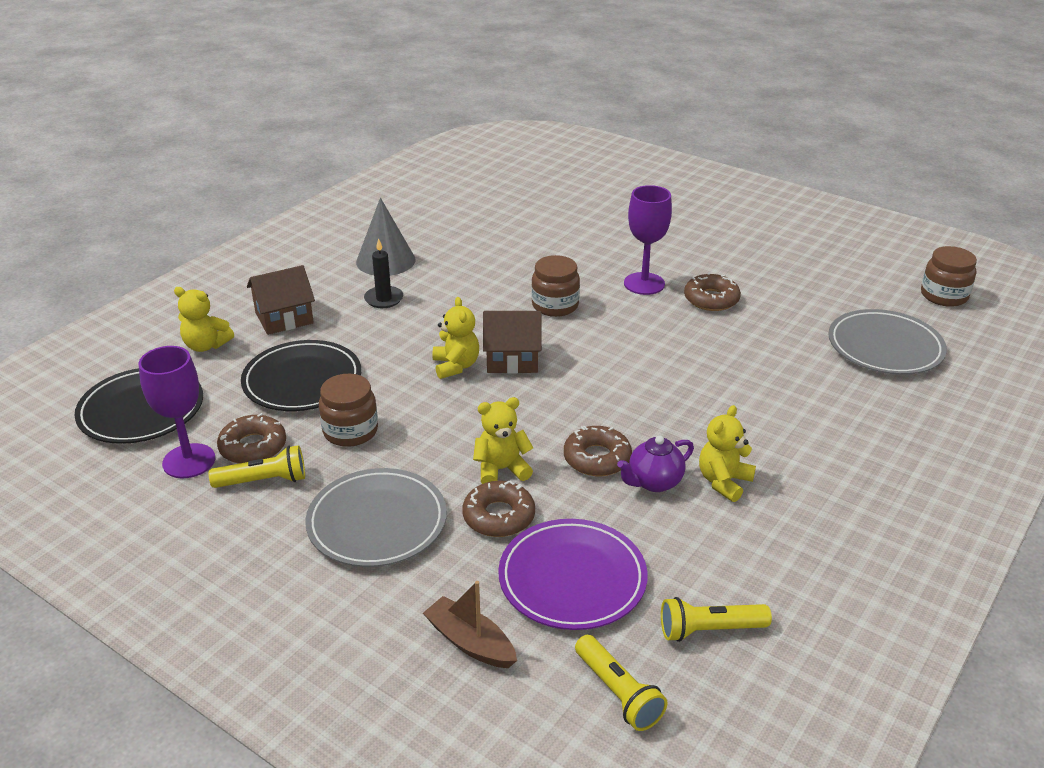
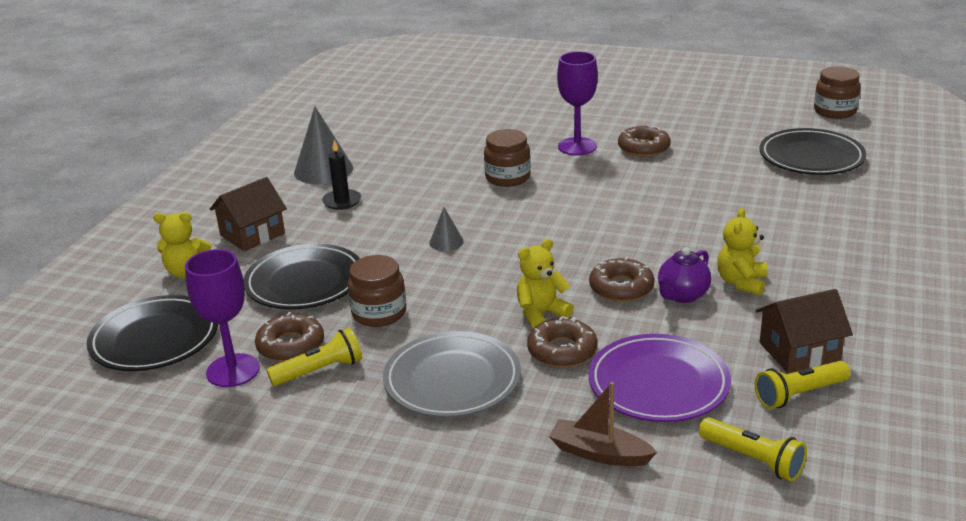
camera: 15 degrees left, 5 degrees down
(456, 366) = (446, 242): yellow teddy bear -> grey cone
(512, 359) = (495, 226): brown house -> brown house (799, 352)
(885, 347) = (811, 157): grey plate -> black plate

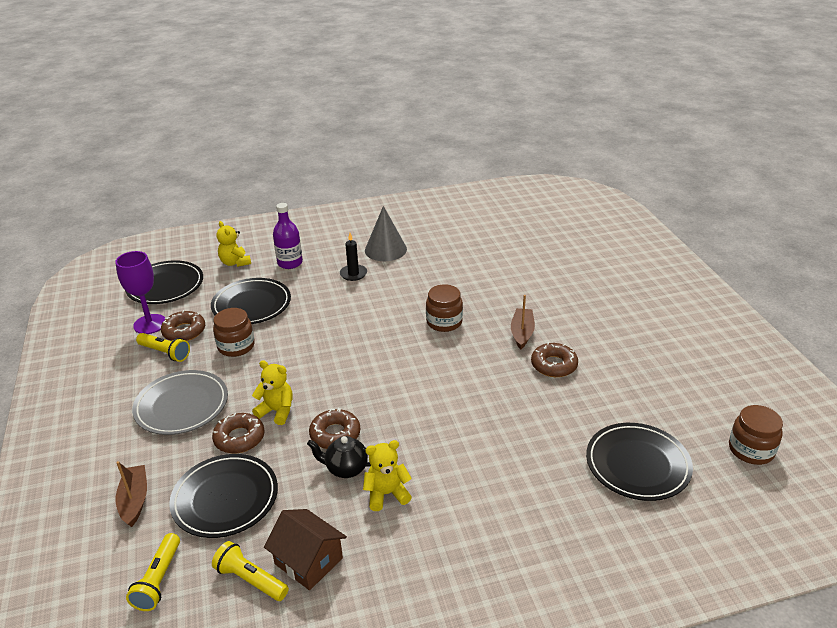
camera: 55 degrees right, 5 degrees up
(252, 234) = (290, 263): brown house -> purple bottle
(446, 242) = (336, 334): grey cone -> none
(577, 146) = (522, 333): purple goblet -> brown boat
(658, 384) = (225, 498): purple plate -> black plate
(682, 295) = (346, 469): purple teapot -> black teapot

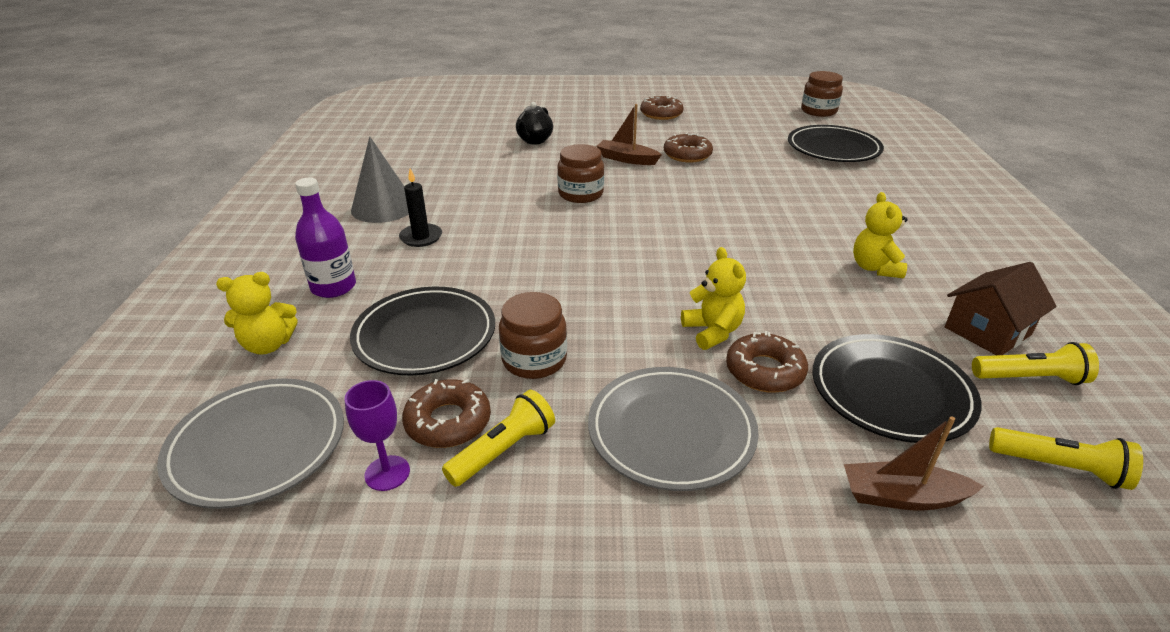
camera: 75 degrees left, 0 degrees up
(150, 324) = (387, 473): purple goblet -> purple goblet, size x0.63
(165, 286) = (257, 446): black plate -> grey plate
(250, 579) = (1030, 378): yellow flashlight -> yellow flashlight turned 135 degrees counterclockwise
(277, 411) = (712, 332): yellow teddy bear -> yellow teddy bear turned 120 degrees clockwise
(335, 434) = (770, 290): brown donut -> brown donut (661, 114)
(346, 469) = (833, 289): black teapot -> black teapot (534, 140)

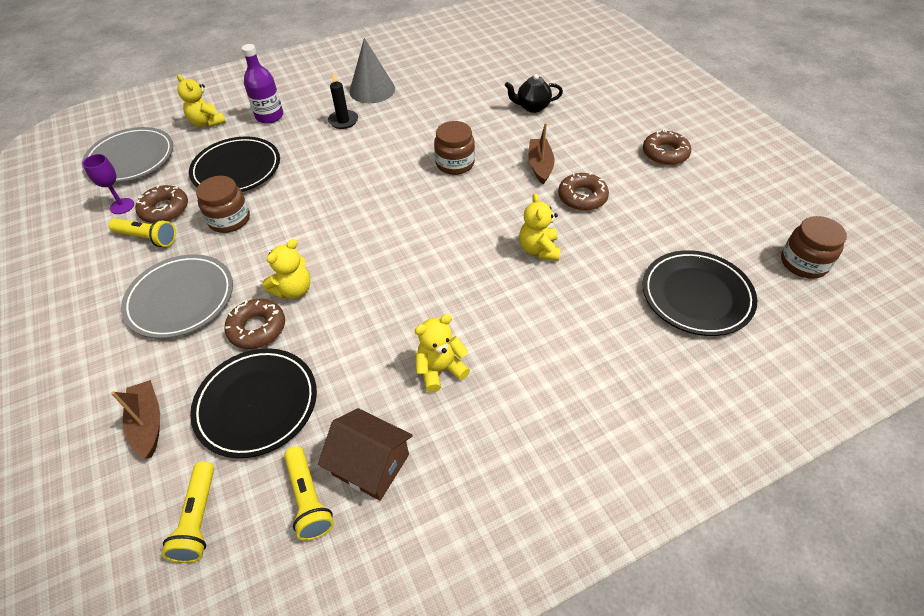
camera: 65 degrees right, 15 degrees up
(742, 188) = (539, 249): none -> yellow teddy bear

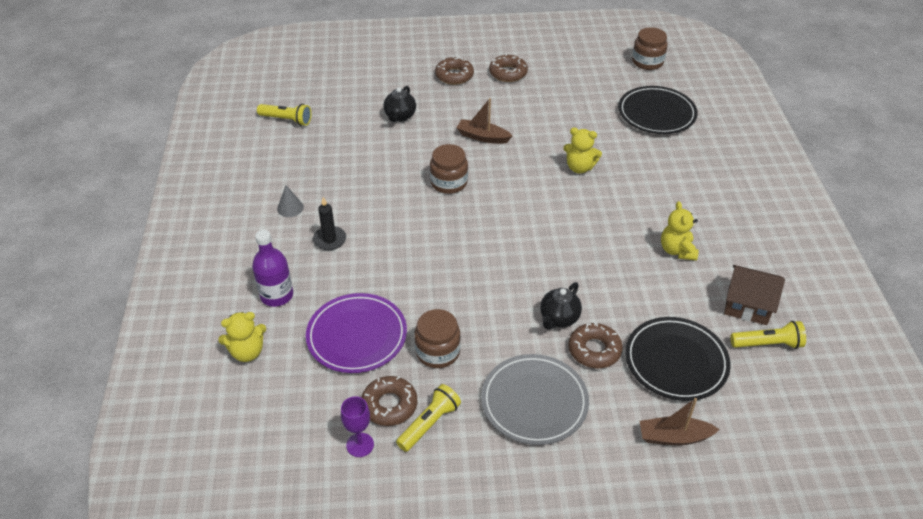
camera: 70 degrees left, 5 degrees down
(131, 159) = (271, 432): grey plate -> none
(198, 519) = (771, 410): yellow flashlight -> yellow flashlight (287, 120)
(237, 169) = (357, 336): black plate -> purple plate
(293, 290) = (558, 319): yellow teddy bear -> black teapot
(371, 465) = (747, 305): brown house -> brown house turned 60 degrees clockwise
(372, 90) = (290, 208): grey cone -> grey cone, size x0.51
(582, 197) = (533, 128): brown donut -> brown donut (454, 75)

